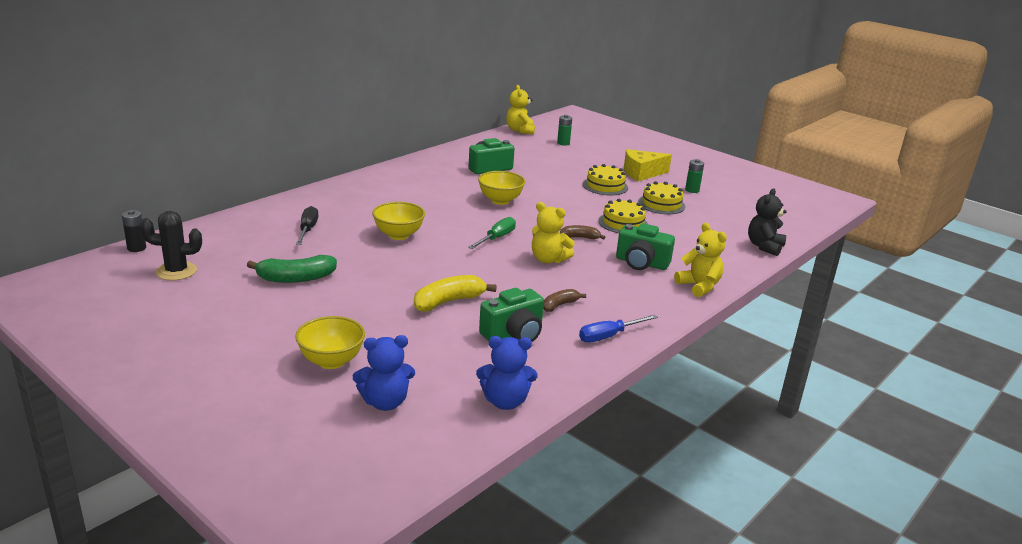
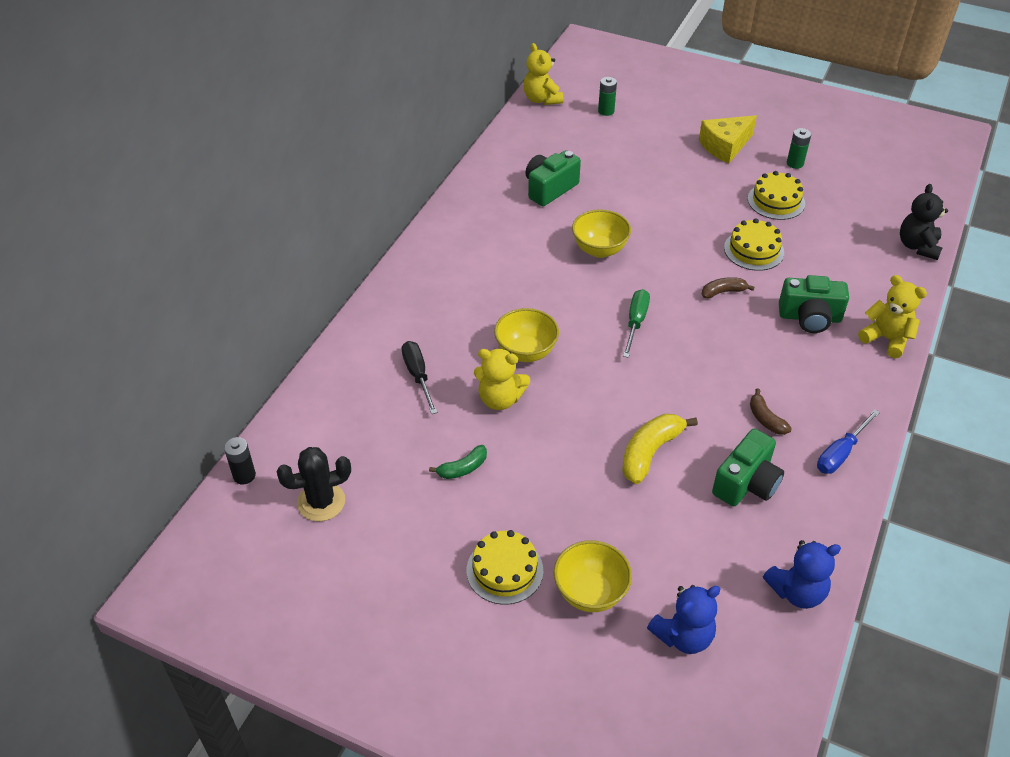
camera: 15 degrees left, 20 degrees up
(295, 278) = (462, 468): green banana -> green banana, size x0.59
(548, 259) = (711, 343): yellow teddy bear -> yellow teddy bear (500, 399)
(559, 305) = (766, 419): brown banana -> brown banana turned 60 degrees counterclockwise
(605, 186) = (698, 184): yellow cake -> yellow cake (504, 570)

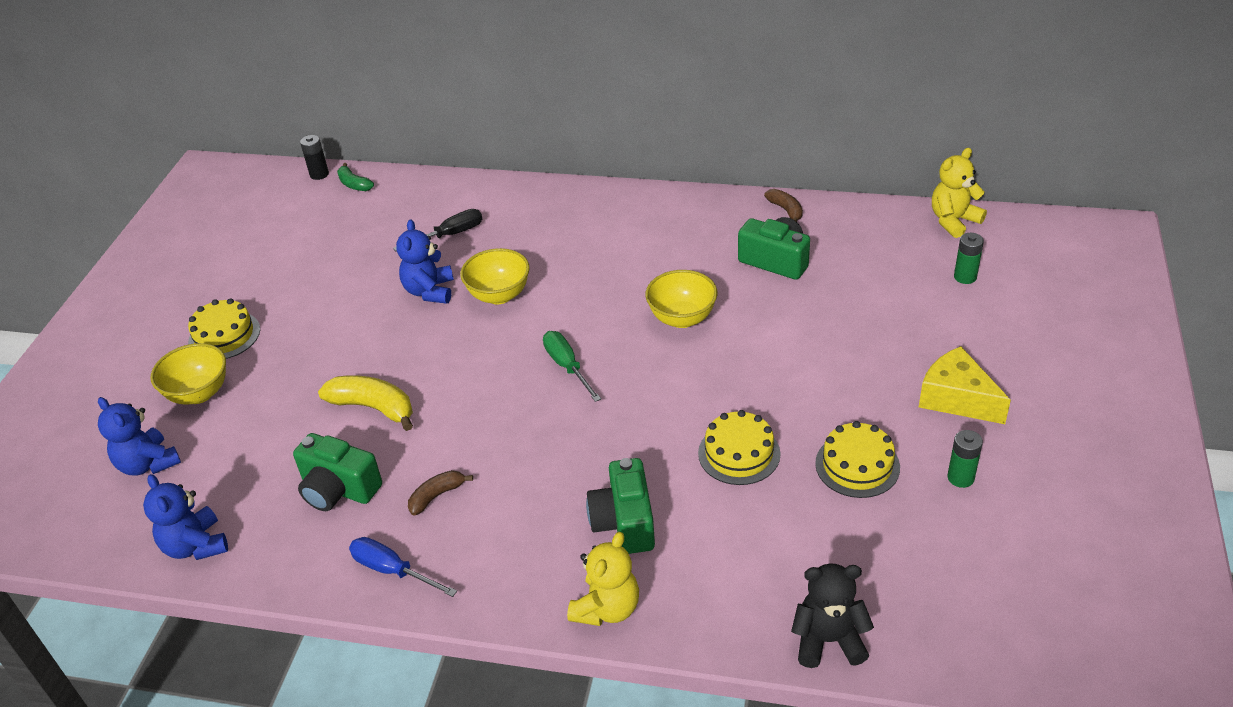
camera: 80 degrees right, 5 degrees down
(321, 502) = (294, 219): black cactus -> none
(462, 468) = (339, 287): green banana -> green banana (354, 184)
(500, 399) = (429, 291): yellow teddy bear -> blue teddy bear
(635, 322) = (567, 366): green screwdriver -> green screwdriver turned 120 degrees counterclockwise
(723, 292) = (645, 434): brown banana -> brown banana (785, 210)

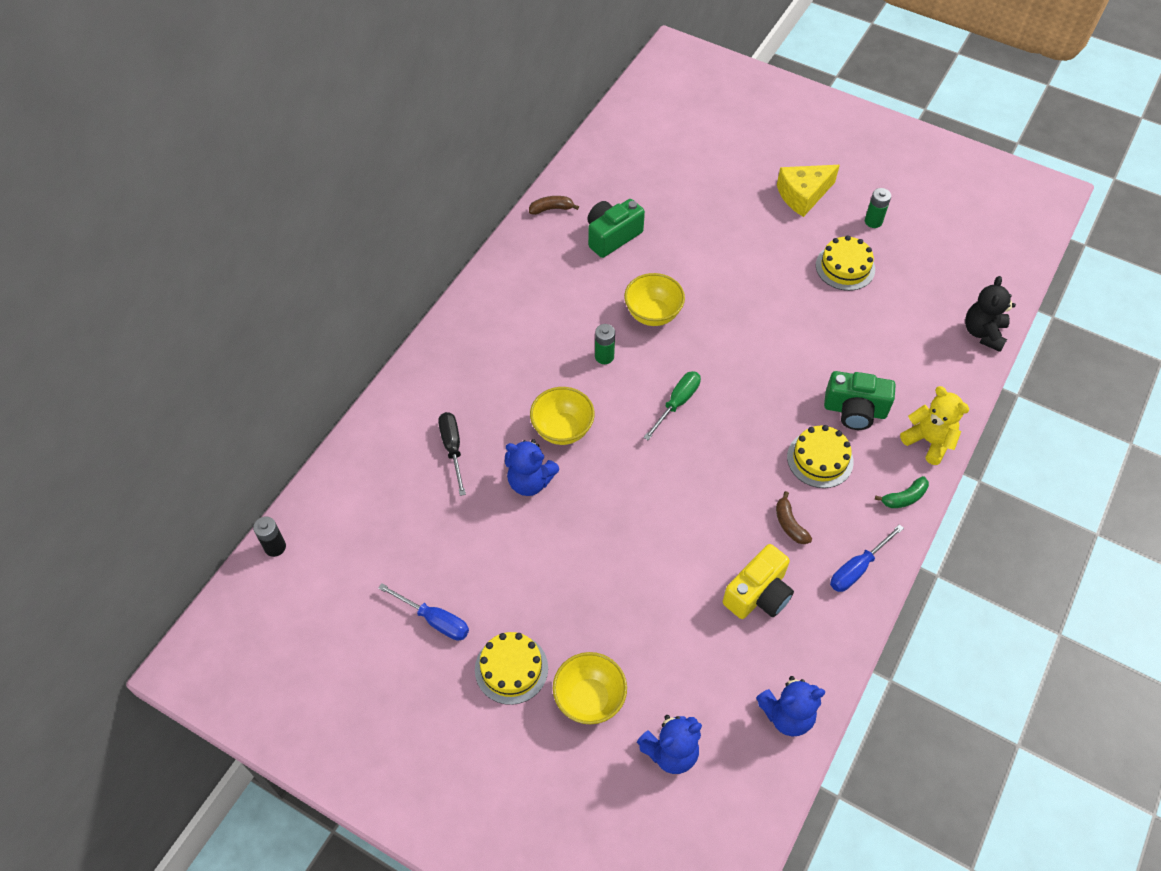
camera: 75 degrees left, 15 degrees up
(266, 277) = (434, 620): none -> blue screwdriver
(338, 489) = (758, 594): green camera -> yellow camera
(354, 184) = (315, 516): green banana -> green banana (904, 497)
(373, 408) = (669, 553): yellow banana -> none
(567, 366) = (677, 403): green screwdriver -> green screwdriver turned 135 degrees clockwise
(739, 453) = (811, 326): yellow cake -> yellow cake (820, 459)
(953, 221) = (618, 122): yellow teddy bear -> none
(965, 277) = (684, 142): green battery -> green battery (604, 356)

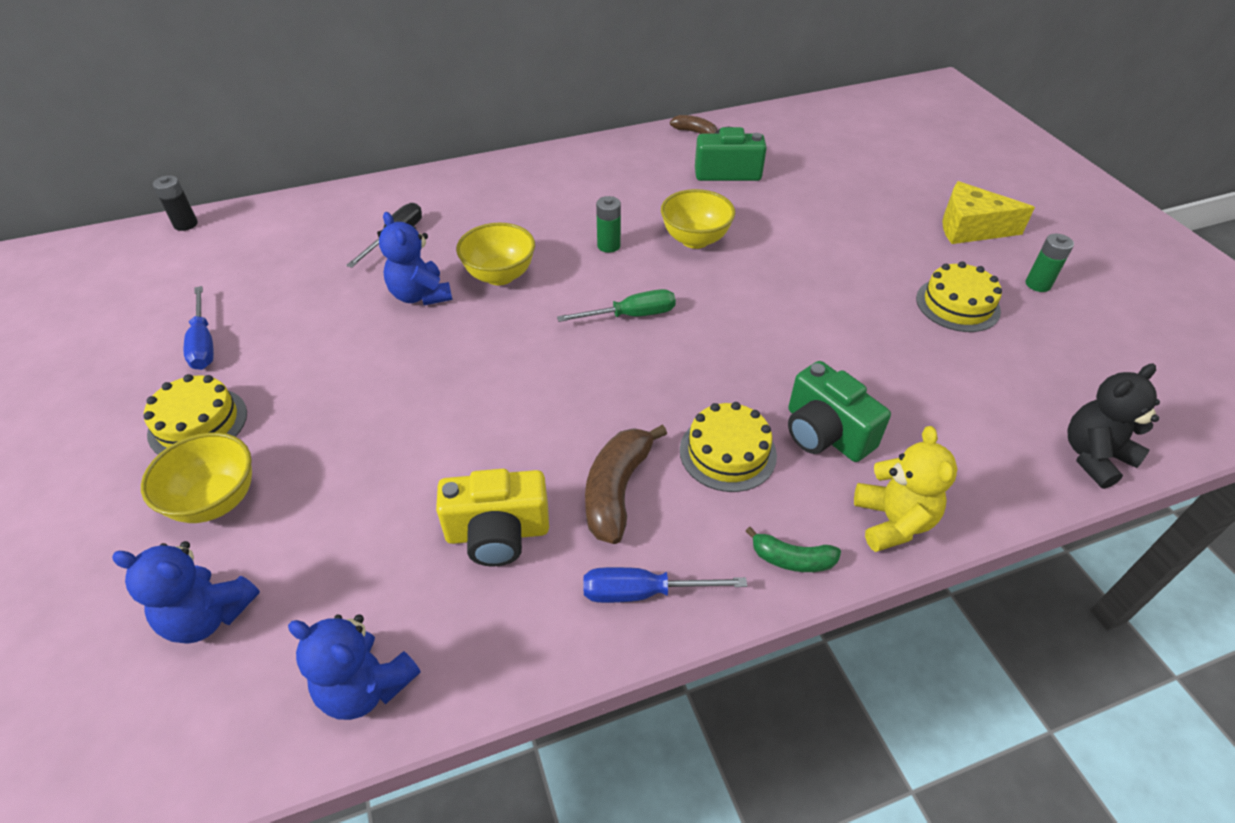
camera: 40 degrees right, 10 degrees down
(789, 524) = (617, 490): brown banana -> brown banana, size x1.69

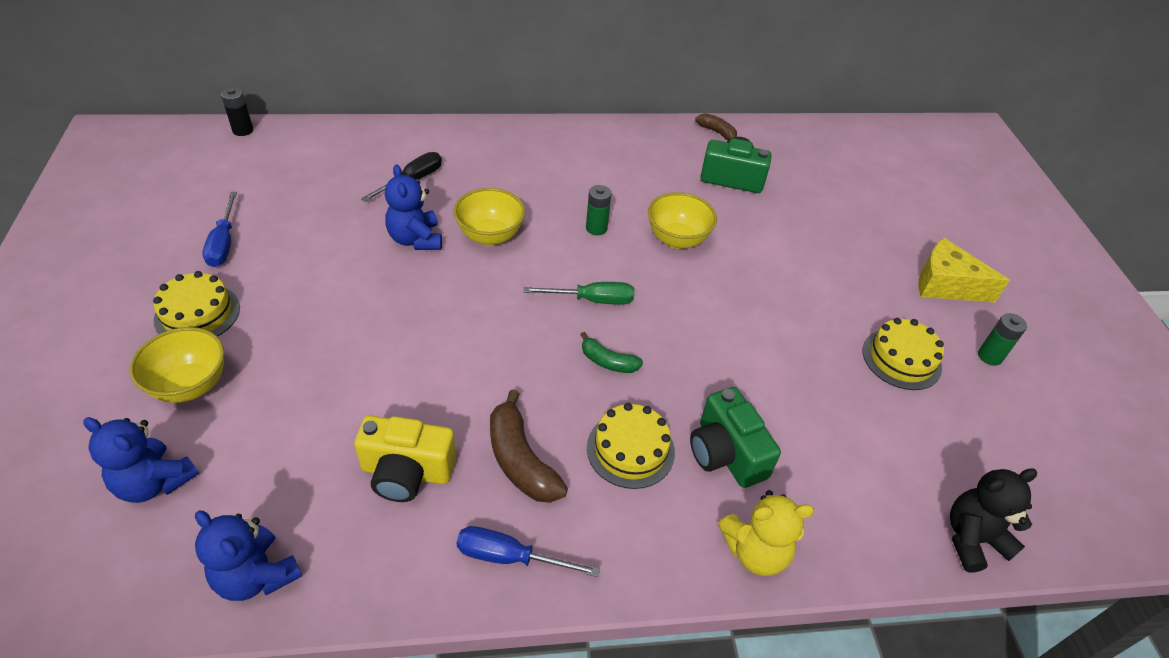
camera: 10 degrees right, 0 degrees up
(617, 490) = (521, 460): brown banana -> brown banana turned 60 degrees counterclockwise
(792, 559) = (650, 562): green banana -> green banana (608, 361)
(893, 521) = (755, 552): yellow teddy bear -> yellow teddy bear turned 75 degrees clockwise

